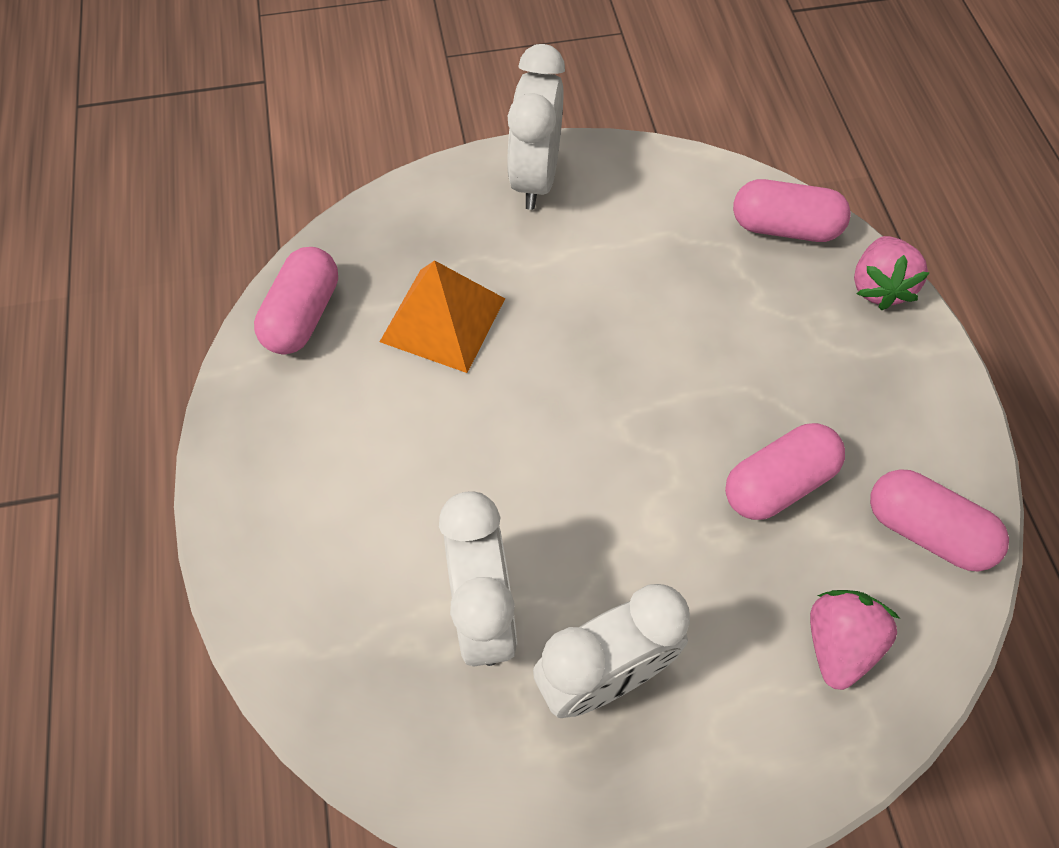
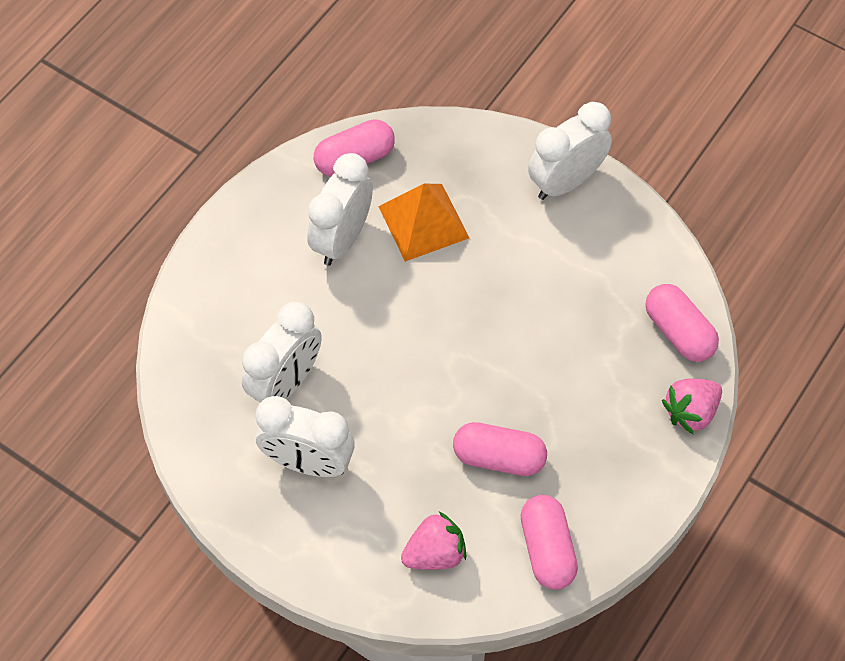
camera: 45 degrees right, 0 degrees up
(377, 405) = (342, 239): none -> white clock

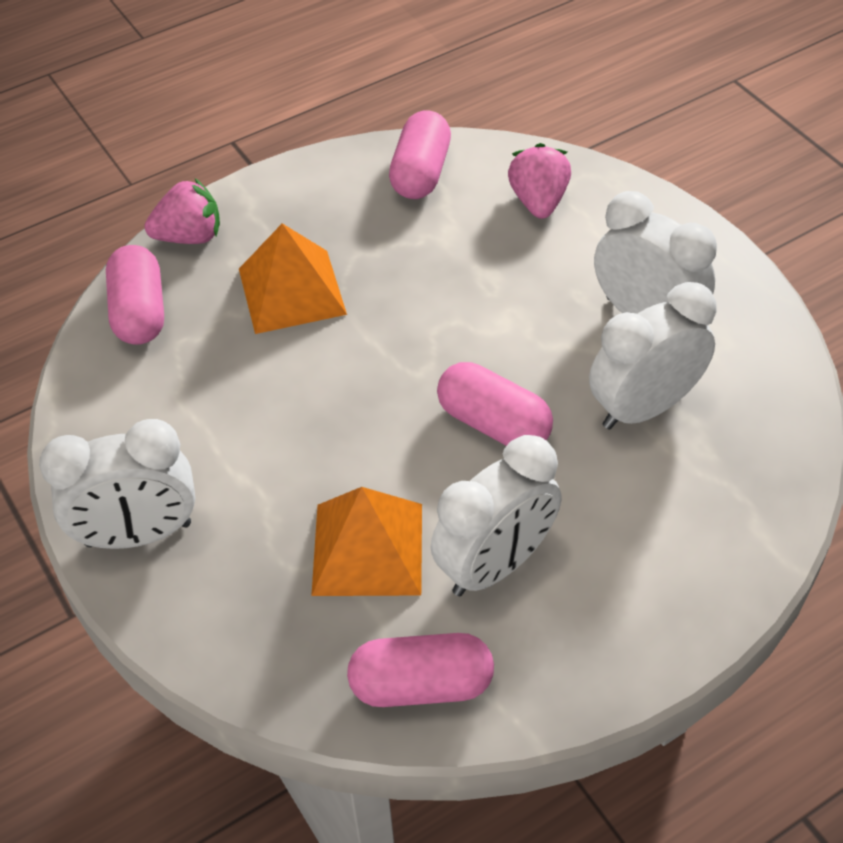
camera: 155 degrees left, 10 degrees down
(435, 553) = (538, 201): pink strawberry -> pink strawberry turned 90 degrees clockwise
(499, 457) = (424, 259): pink capsule -> pink capsule (493, 423)
(581, 390) = (291, 291): none -> orange pyramid

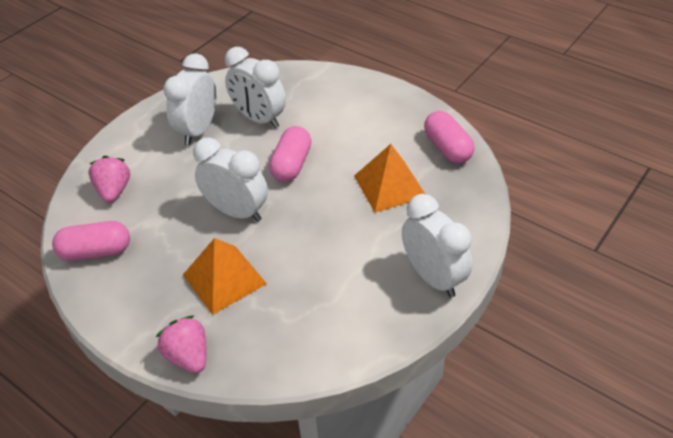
camera: 110 degrees left, 5 degrees down
(140, 312) = (270, 353): pink capsule -> none
(495, 565) = (374, 143): white clock -> white clock (237, 212)
(538, 201) = (114, 191): pink strawberry -> pink strawberry turned 105 degrees clockwise

